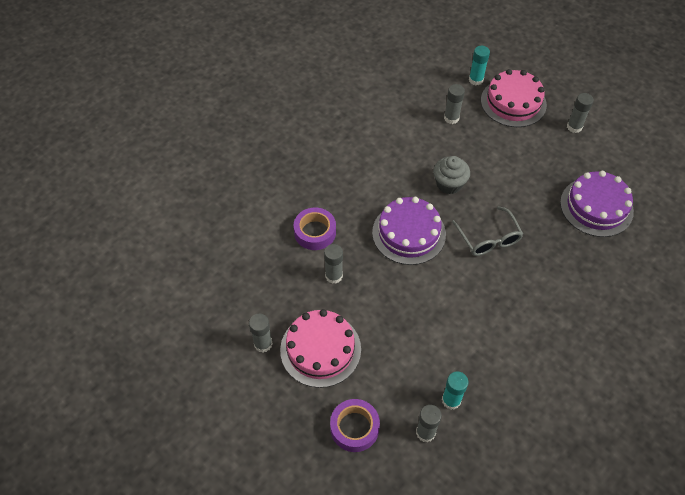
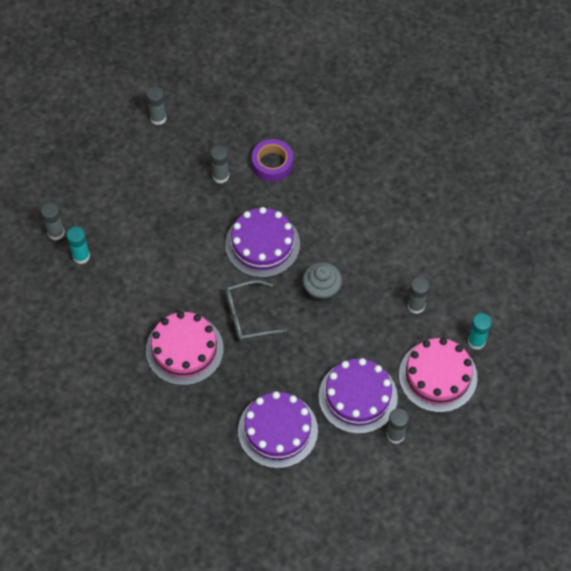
camera: 95 degrees right, 5 degrees up
(320, 349) = (146, 161): pink cake -> pink cake (184, 349)
(354, 428) = (70, 181): purple tape -> none
(547, 153) = (358, 396): none -> purple cake

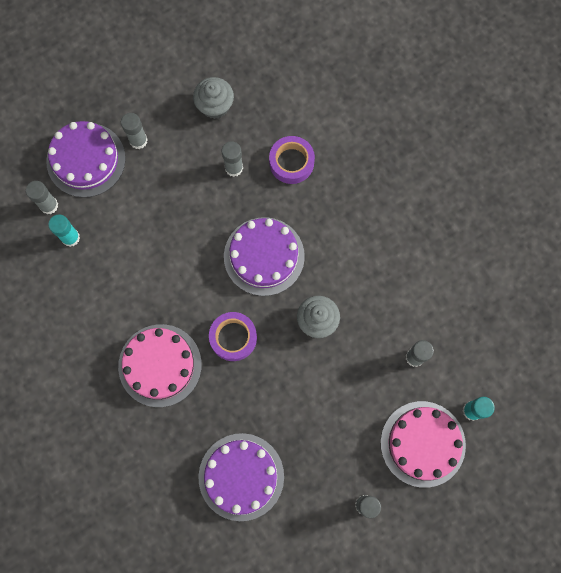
camera: 10 degrees right, 15 degrees up
(158, 118) = (179, 88): grey glue stick -> grey glue stick (138, 140)
(193, 128) = (215, 106): none -> grey cupcake
(247, 316) = (233, 337): grey glasses -> purple tape
(358, 396) = (333, 452): purple cake -> purple cake (86, 160)

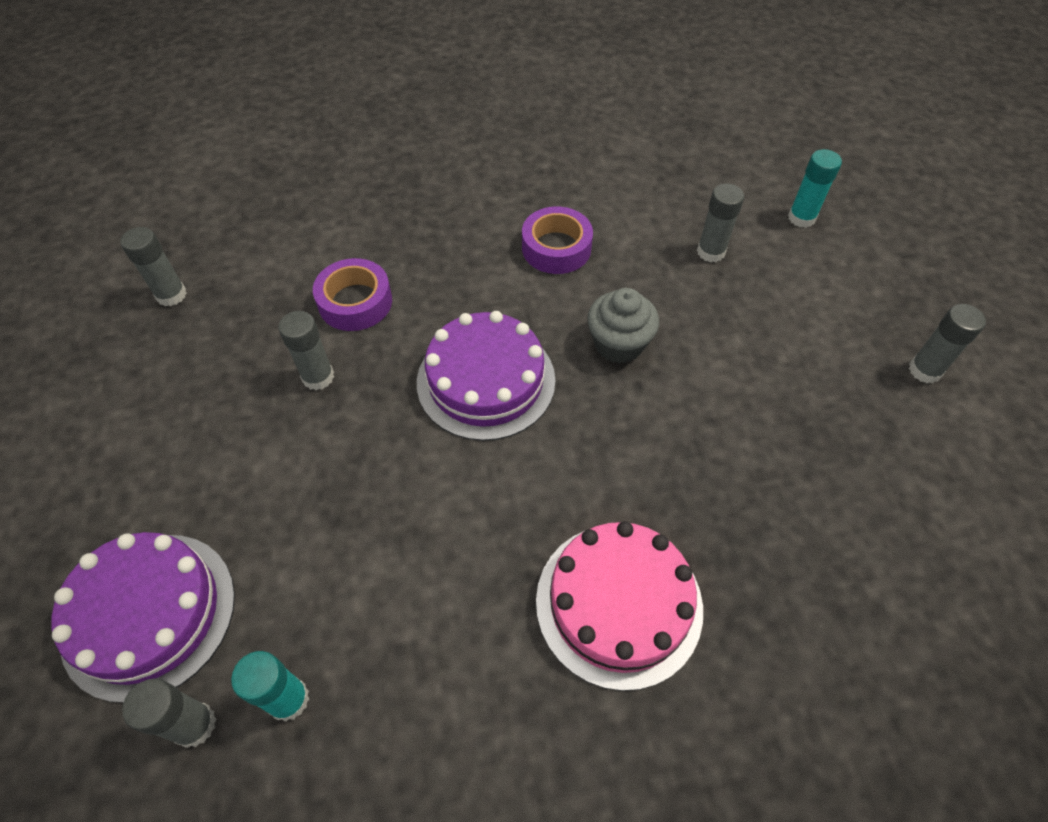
camera: 70 degrees left, 20 degrees down
(138, 140) = (176, 506): grey glue stick -> grey glue stick (171, 295)
(215, 106) = (198, 371): grey cupcake -> none
(233, 337) = (607, 465): purple tape -> purple tape (556, 248)
(241, 476) = (858, 528): purple cake -> none
(423, 444) = (839, 279): pink cake -> none

